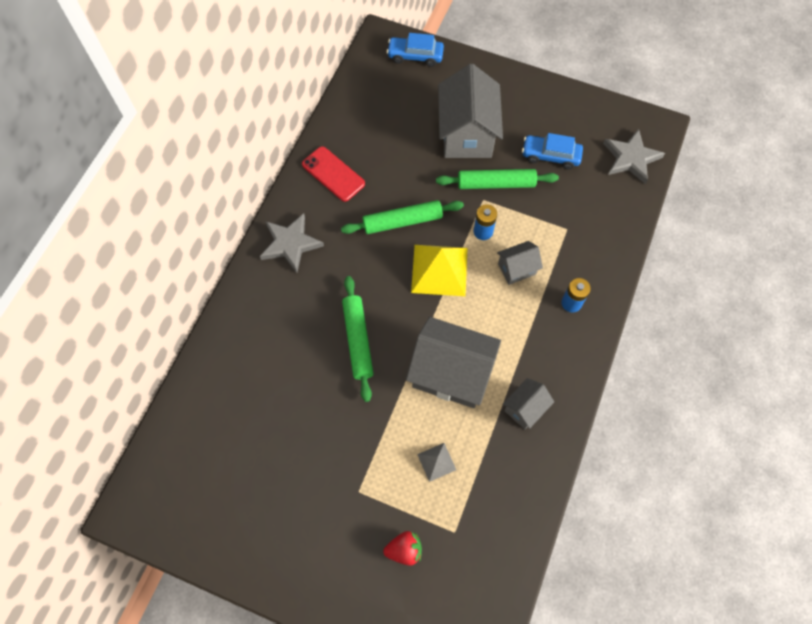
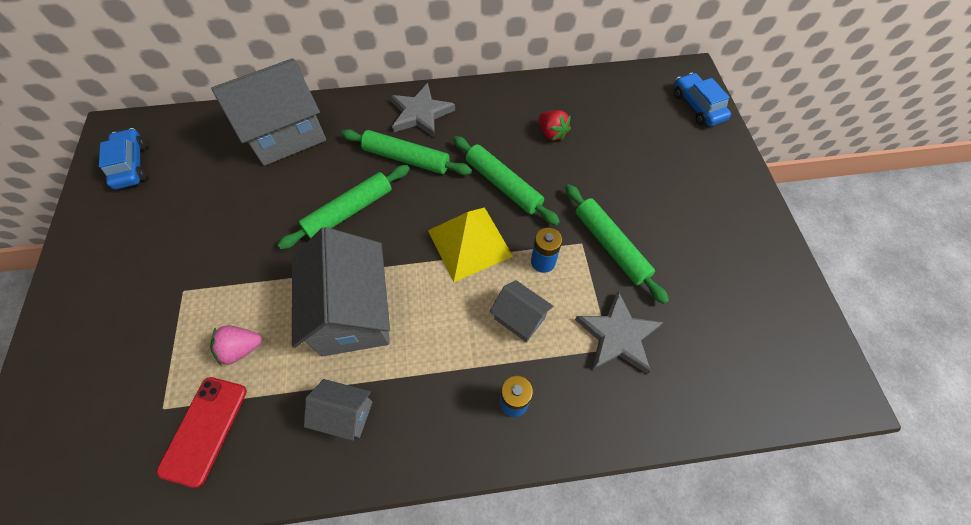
camera: 60 degrees right, 5 degrees down
(332, 276) = (406, 158): none -> green rolling pin
(333, 174) = (514, 109): red phone -> red phone (204, 430)
(404, 550) = (128, 365): red strawberry -> red strawberry (552, 133)
(436, 462) = (241, 349): grey pyramid -> pink strawberry
(467, 134) = (648, 191): grey house -> grey house (286, 135)
(550, 156) = (691, 284): blue car -> blue car (131, 165)
(631, 158) = (767, 379): grey star -> grey star (617, 336)

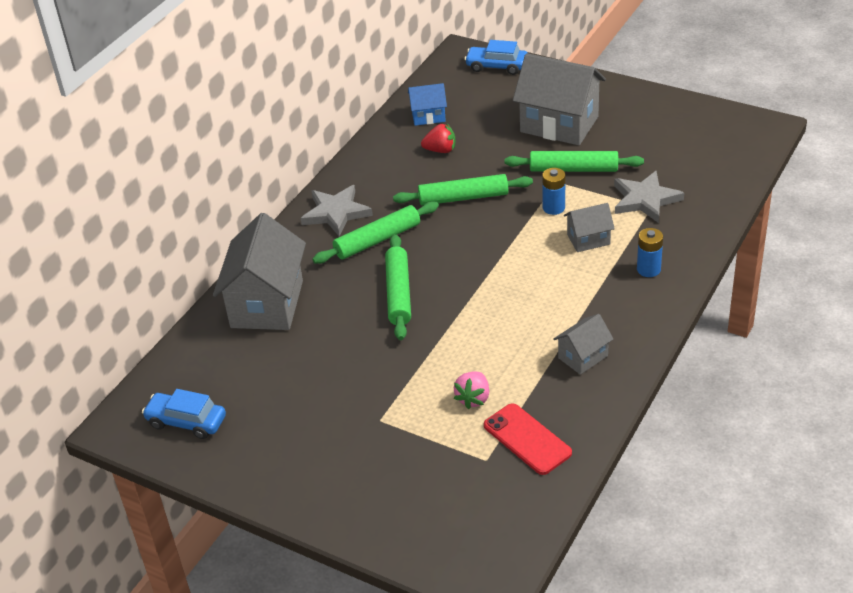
camera: 50 degrees left, 20 degrees down
(353, 313) = (501, 324): grey house -> grey house (559, 124)
(469, 243) = (499, 238): yellow pyramid -> none
(588, 100) = (428, 116): none -> blue house

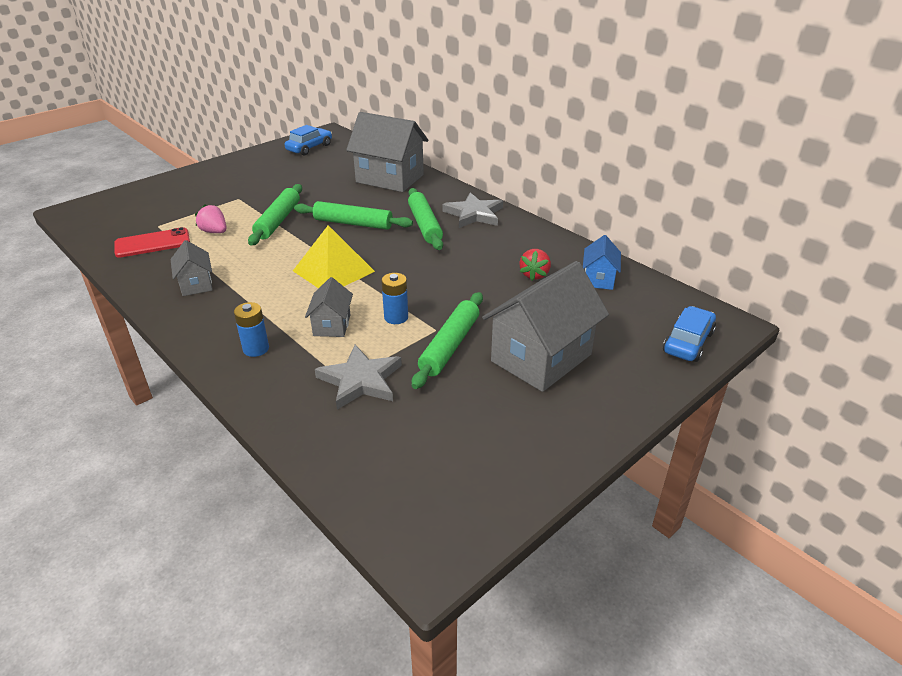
camera: 105 degrees right, 5 degrees down
(463, 198) = (450, 272): green rolling pin -> green rolling pin (278, 221)
(502, 271) = (333, 271): none -> yellow pyramid

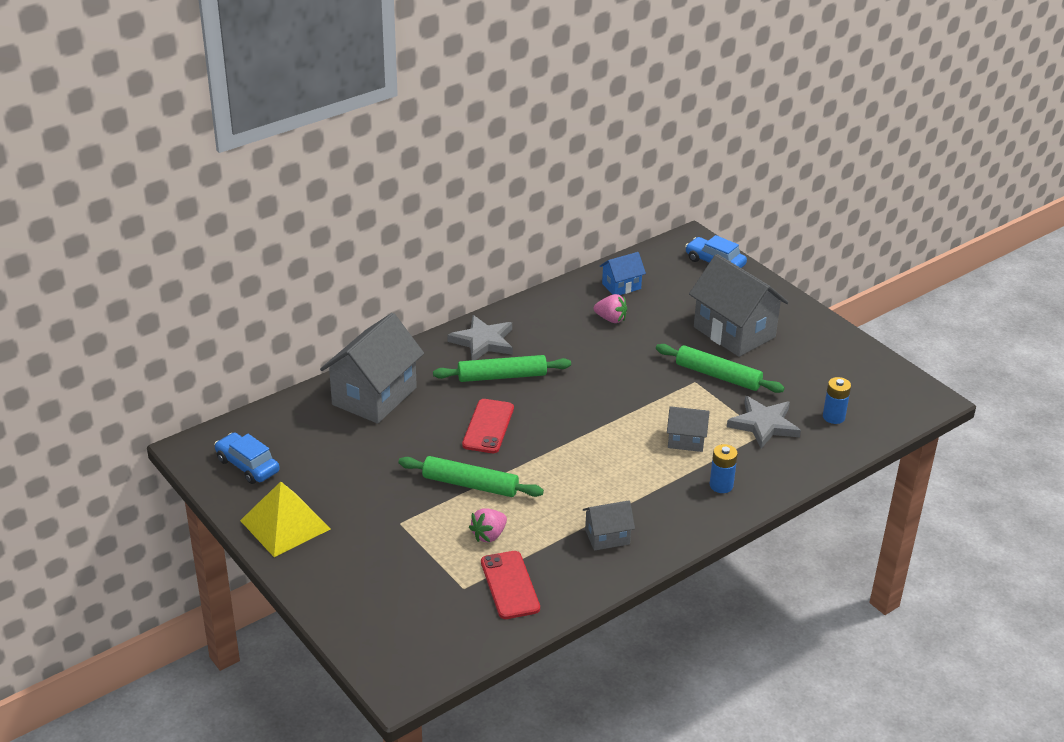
camera: 85 degrees left, 0 degrees up
(333, 271) = (590, 440): yellow pyramid -> yellow pyramid (285, 524)
(353, 223) = (488, 426): green rolling pin -> red phone
(396, 317) = (675, 403): blue battery -> blue battery (833, 417)
(534, 275) = (611, 319): red strawberry -> pink strawberry
(599, 279) = (621, 286): blue house -> blue house turned 45 degrees counterclockwise

